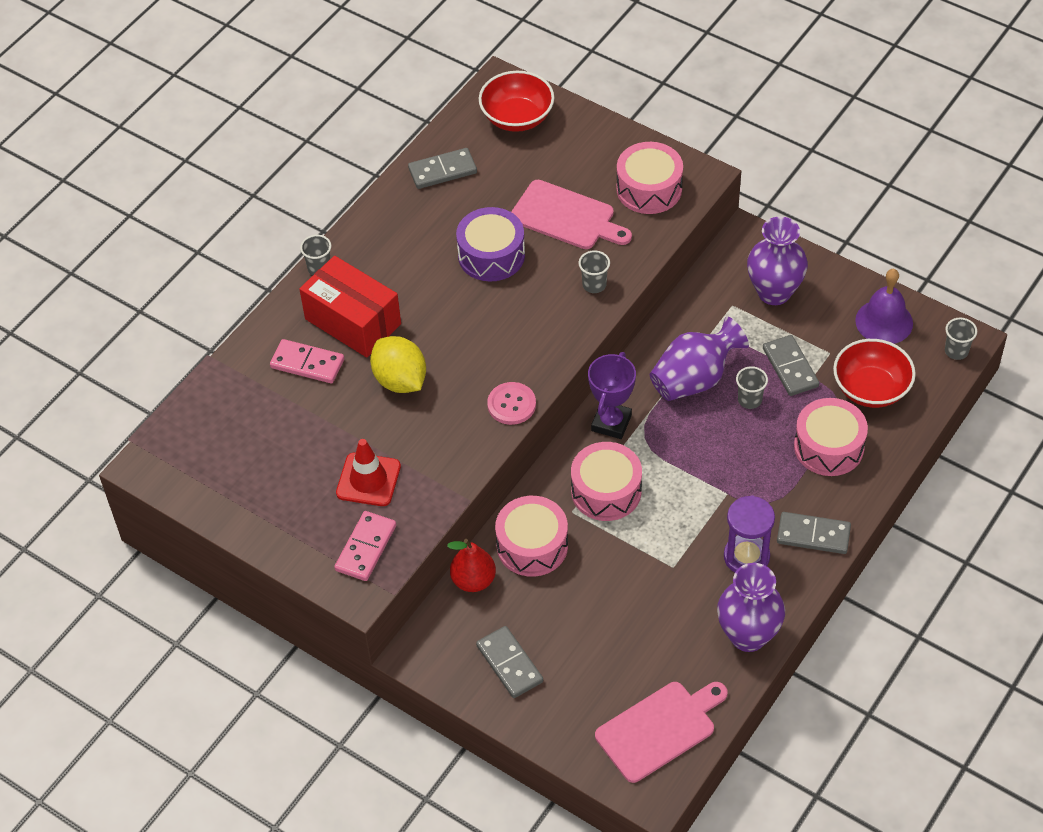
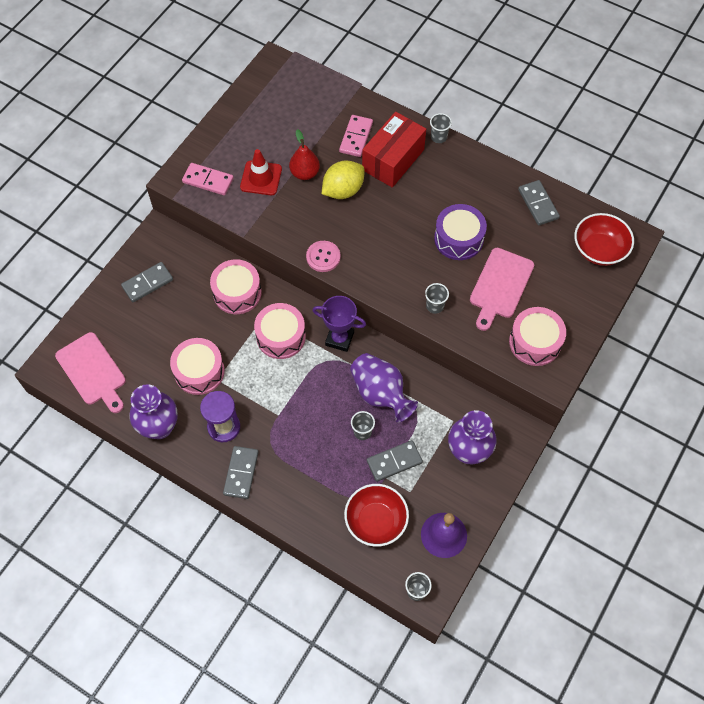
camera: 85 degrees right, 10 degrees up
(473, 580) = (211, 260): red pear -> red pear (305, 173)
(828, 447) = (320, 487): pink drum -> pink drum (199, 371)

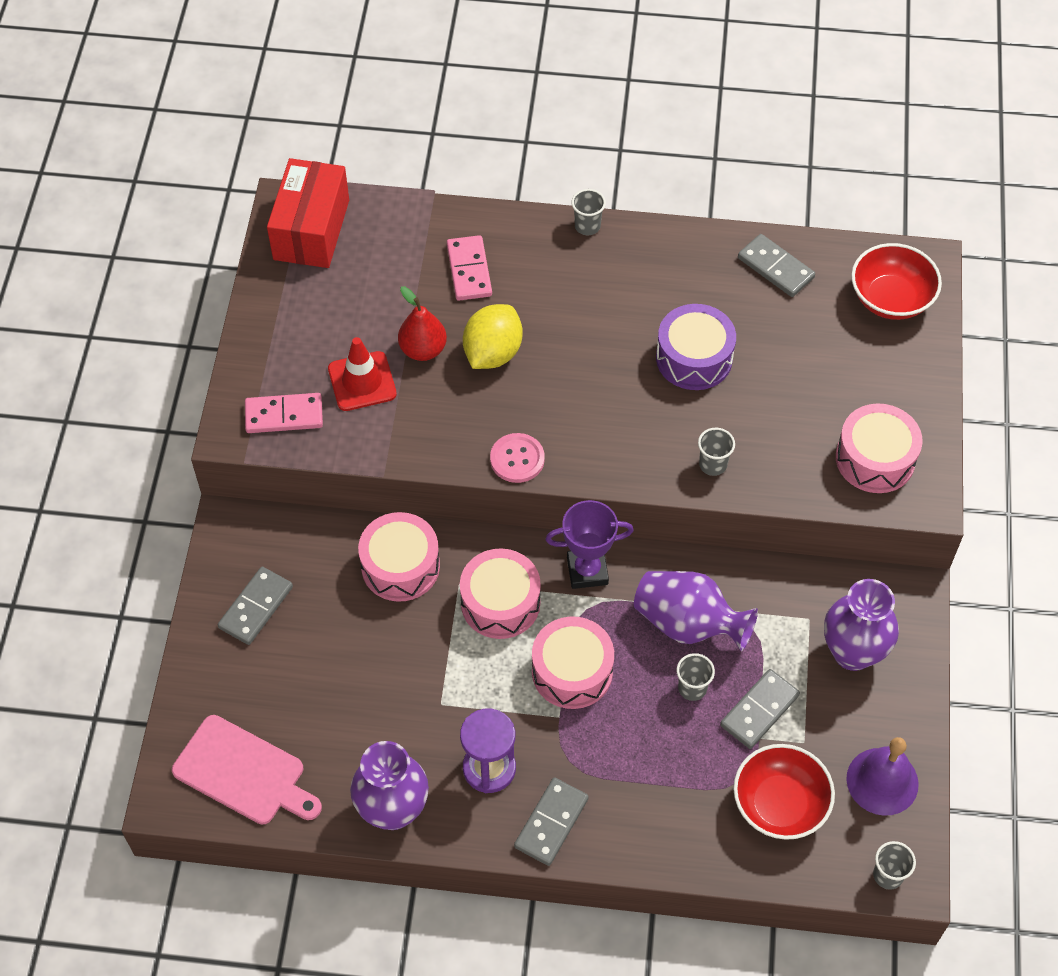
camera: 25 degrees left, 5 degrees down
(199, 371) = (407, 704): pink drum -> pink drum (572, 671)
(241, 473) = (551, 823): grey domino -> grey domino turned 45 degrees clockwise
(393, 160) = (540, 282): red box -> red box (311, 230)
(500, 286) = (786, 401): pink cutting board -> none

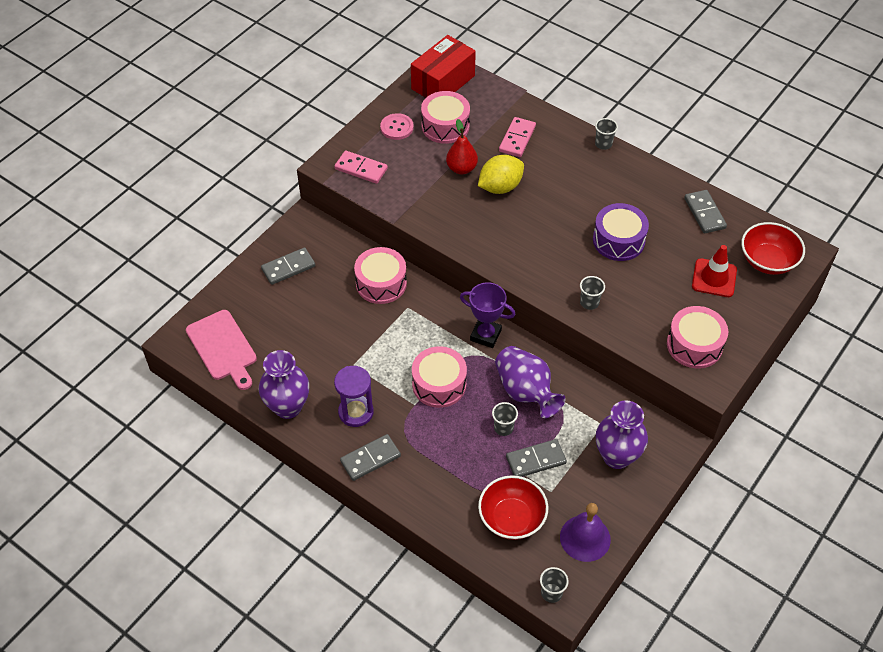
camera: 30 degrees right, 5 degrees down
(362, 381) = (416, 170): red traffic cone -> red traffic cone (714, 278)
(500, 603) = (423, 328): pink drum -> pink drum (445, 126)
(517, 459) = (475, 248): pink button -> pink button (397, 127)

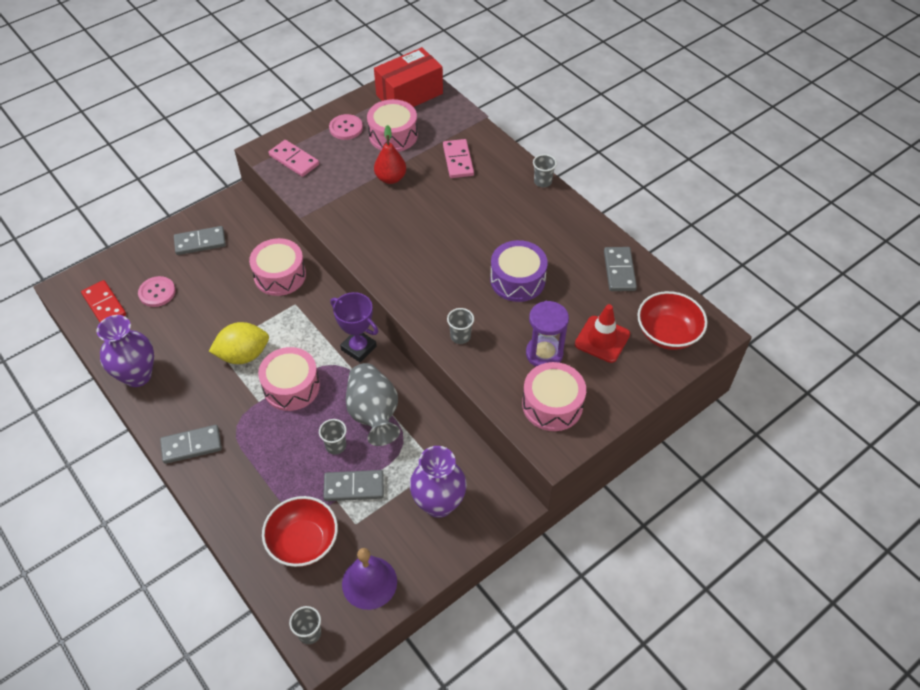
camera: 15 degrees right, 0 degrees up
(223, 348) = (104, 305): pink cutting board -> red domino
(269, 325) = (157, 292): none -> pink button
(356, 412) = (199, 395): purple hourglass -> purple hourglass (544, 354)
(500, 187) = (420, 203): yellow lemon -> yellow lemon (243, 355)
(517, 139) = (458, 160): pink domino -> pink domino turned 45 degrees counterclockwise
(525, 392) = (374, 414): purple vase -> grey vase

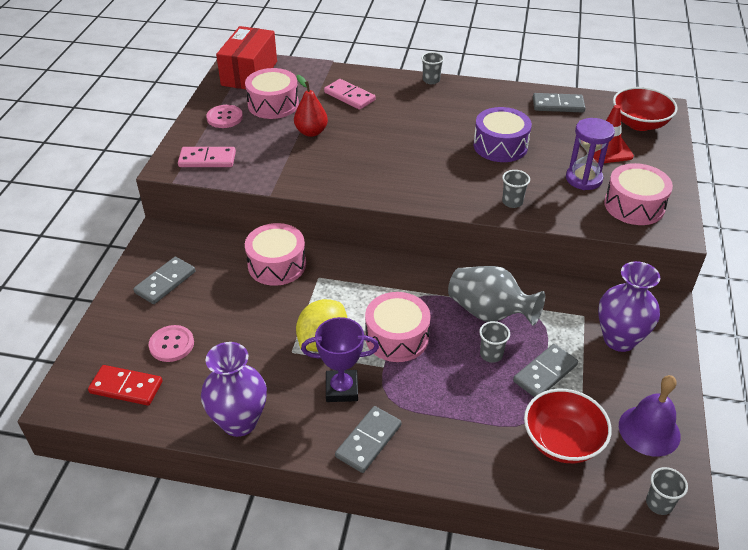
camera: 40 degrees left, 10 degrees down
(358, 348) = (415, 276): purple trophy -> purple trophy (341, 389)
(619, 271) = (558, 105): grey domino -> grey domino turned 45 degrees counterclockwise

